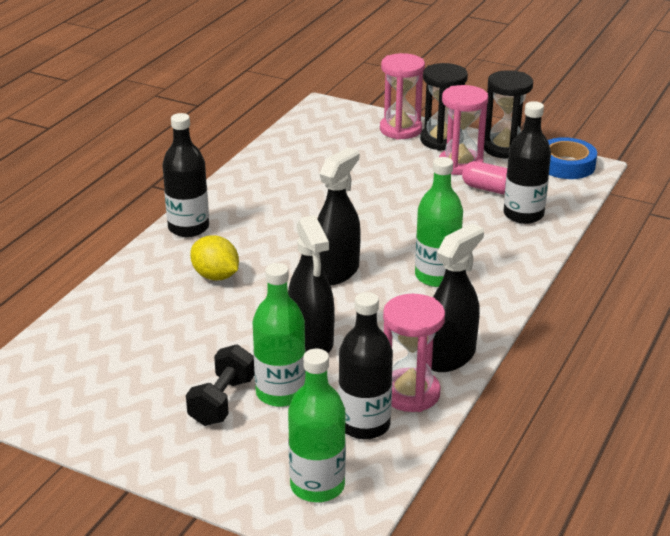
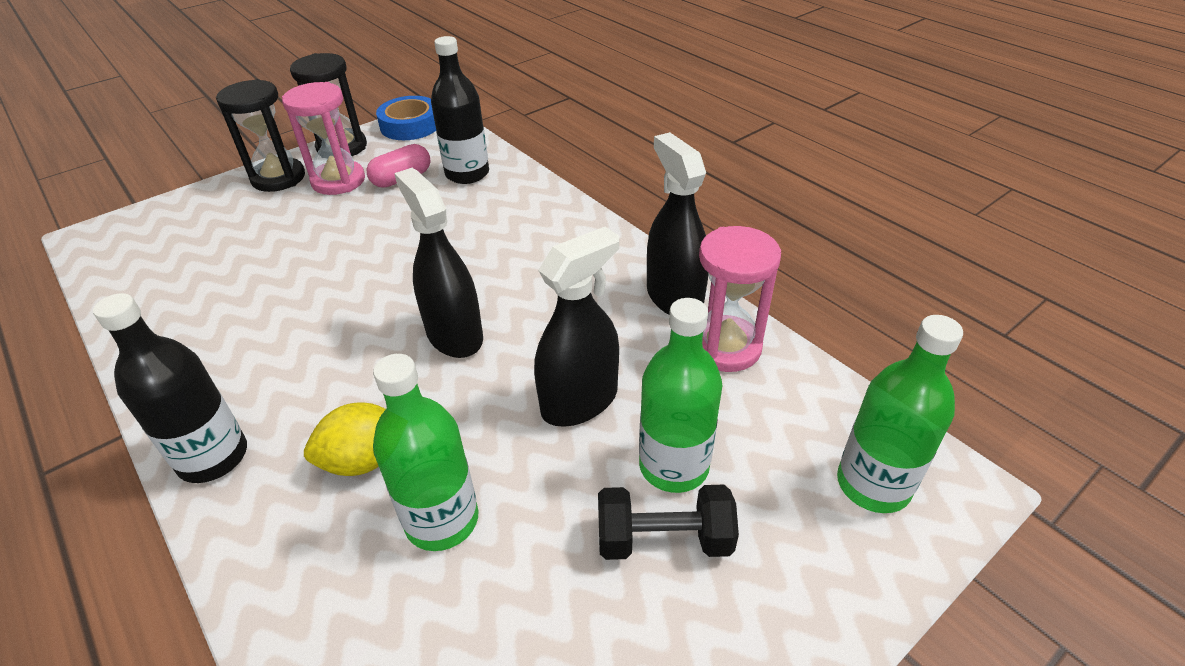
camera: 65 degrees left, 10 degrees up
(222, 401) = (664, 539): black dumbbell -> black dumbbell turned 45 degrees counterclockwise
(311, 340) = (579, 401): black spray bottle -> black spray bottle turned 45 degrees counterclockwise
(364, 425) = (768, 403): black bottle -> none
(400, 129) = (221, 197): pink hourglass -> none
(436, 276) = (526, 261): green bottle -> green bottle (442, 520)

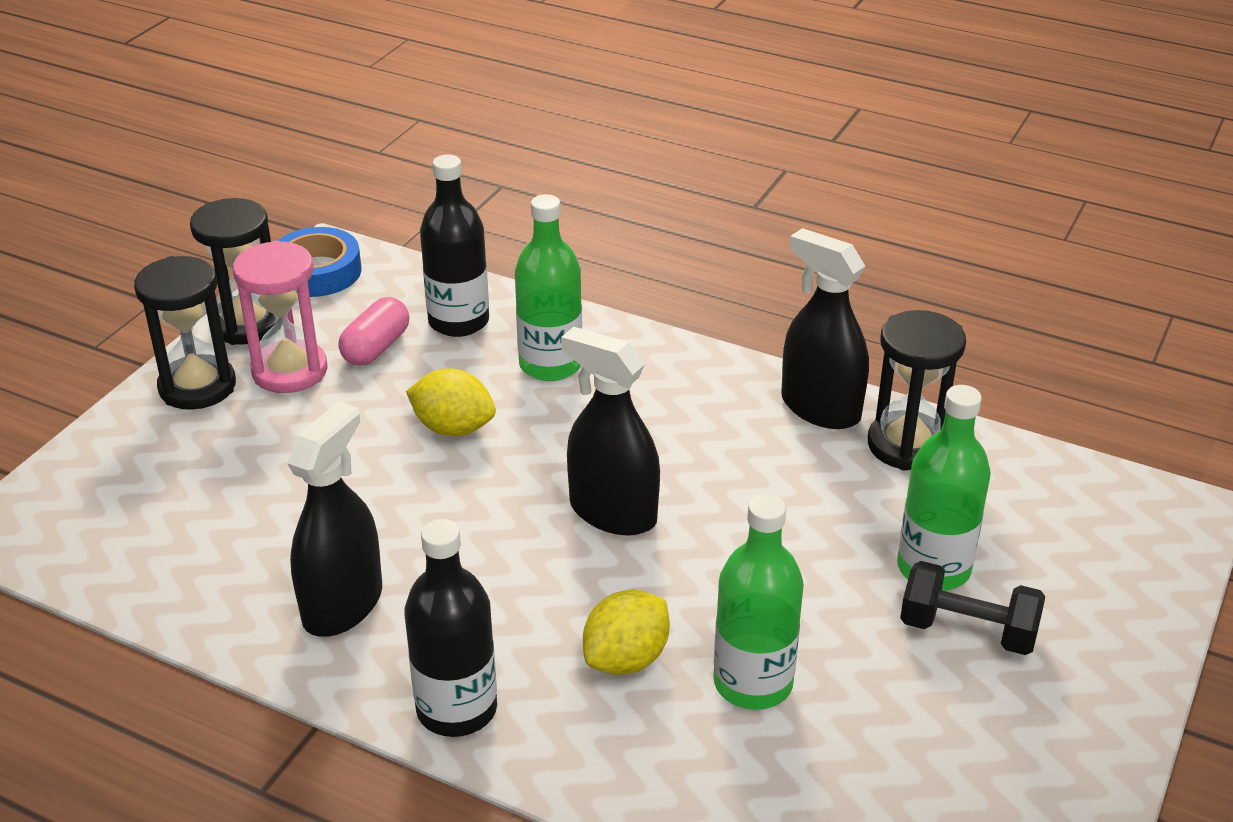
camera: 25 degrees left, 5 degrees down
(401, 243) = (453, 428): none -> yellow lemon
(579, 401) = (801, 538): black spray bottle -> black spray bottle (343, 605)
(664, 539) = (967, 631): black dumbbell -> black dumbbell turned 45 degrees clockwise
(725, 347) = (907, 445): pink hourglass -> black hourglass
(873, 484) = (1114, 529): green bottle -> green bottle (550, 365)

